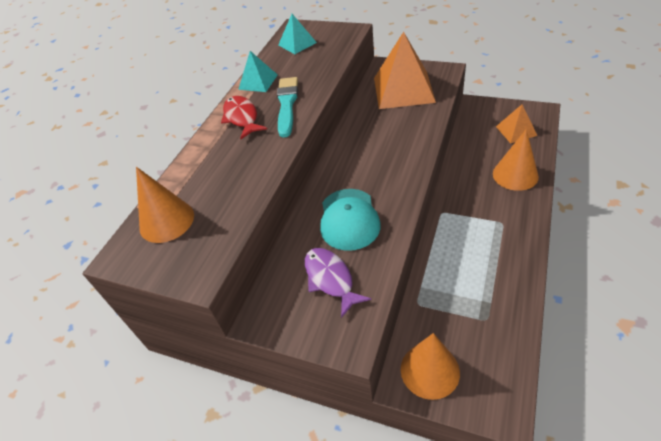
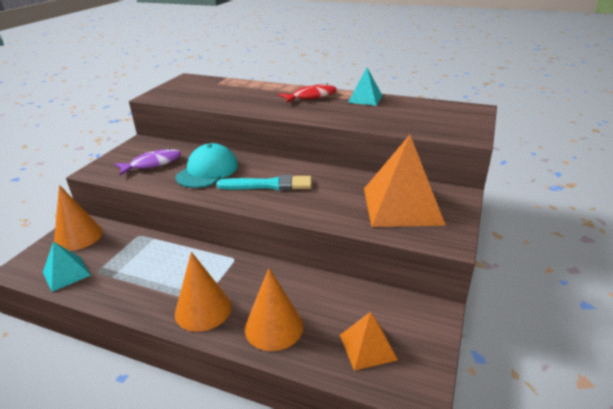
camera: 85 degrees right, 15 degrees down
(166, 221) = (207, 85): orange cone -> orange cone (203, 309)
(287, 104) = (324, 110): turquoise brush -> turquoise brush (269, 185)
(297, 43) = (437, 111): turquoise pyramid -> turquoise pyramid (66, 273)
(349, 219) = (207, 171): turquoise cap -> turquoise cap turned 120 degrees clockwise

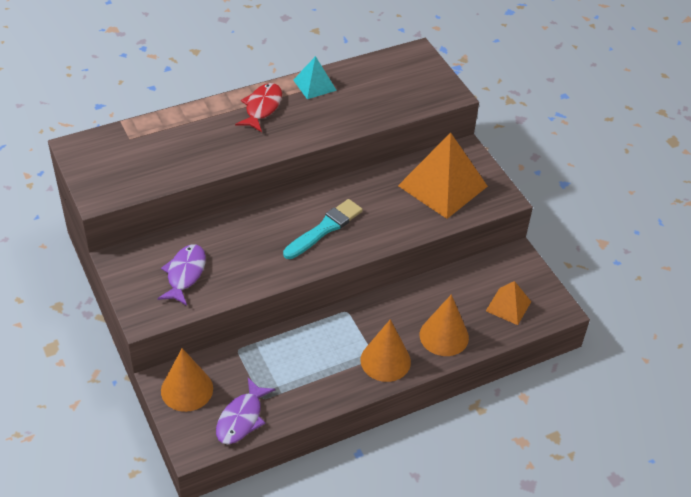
camera: 50 degrees left, 15 degrees up
(66, 273) = (241, 418): turquoise pyramid -> purple fish
(207, 171) = (250, 248): turquoise cap -> none

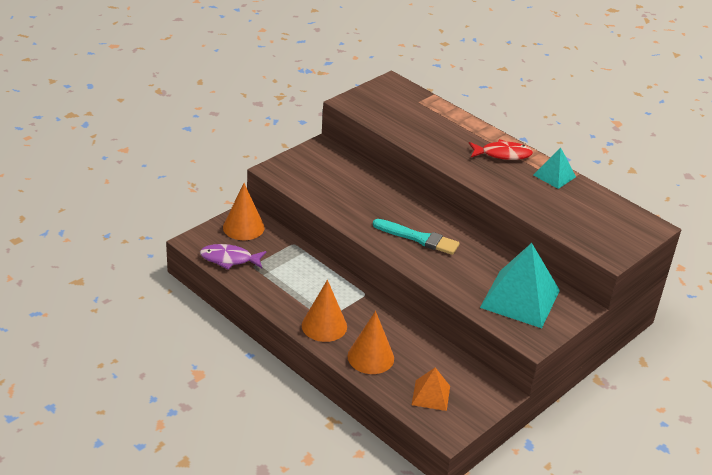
camera: 70 degrees right, 10 degrees down
(185, 274) = (326, 178): purple fish -> none
(442, 186) = (520, 298): orange pyramid -> turquoise pyramid

